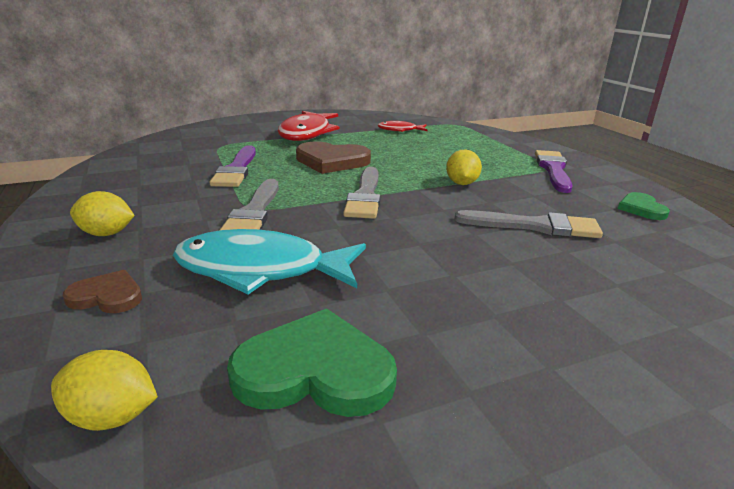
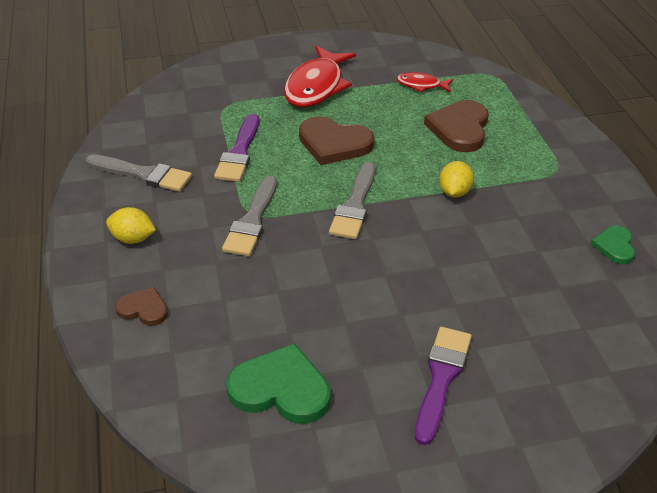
camera: 10 degrees right, 15 degrees up
(112, 417) = (160, 406): yellow lemon -> none
(260, 270) = (253, 293): turquoise fish -> none
(445, 149) = (459, 128): none -> brown heart
(535, 226) = (497, 262): grey brush -> grey brush (143, 174)
(553, 170) = (561, 175): purple brush -> purple brush (441, 378)

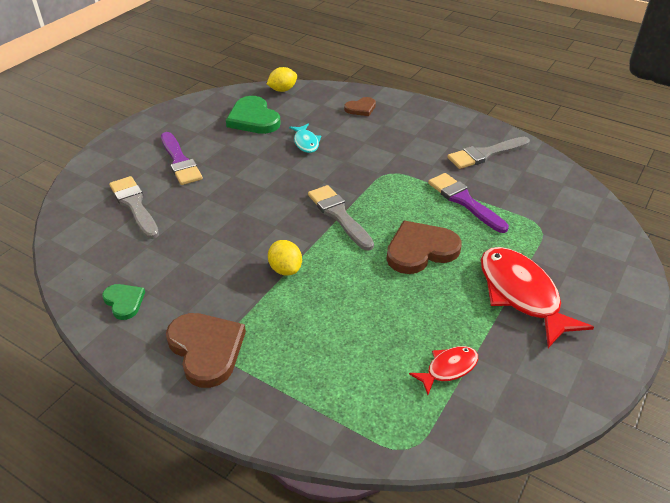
camera: 135 degrees right, 0 degrees up
(133, 239) = (422, 126): yellow lemon -> yellow lemon (282, 90)
(252, 221) = (382, 169): grey brush -> grey brush (134, 205)
(273, 303) = (306, 142): none -> turquoise fish
(281, 389) = (253, 119): green heart -> green heart turned 90 degrees clockwise
(459, 128) = (350, 337): brown heart -> brown heart (206, 349)

